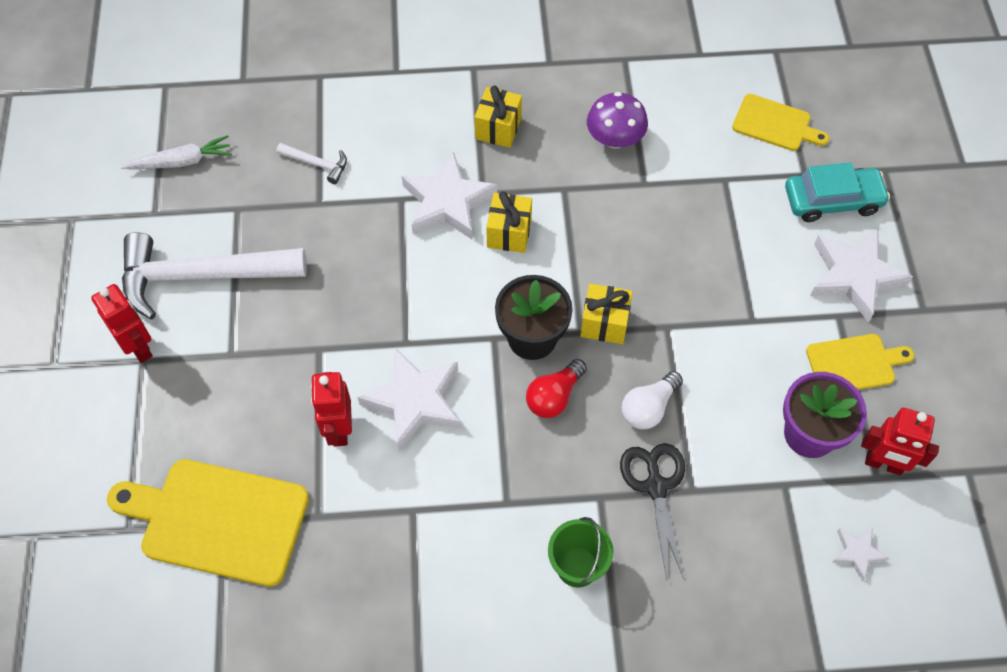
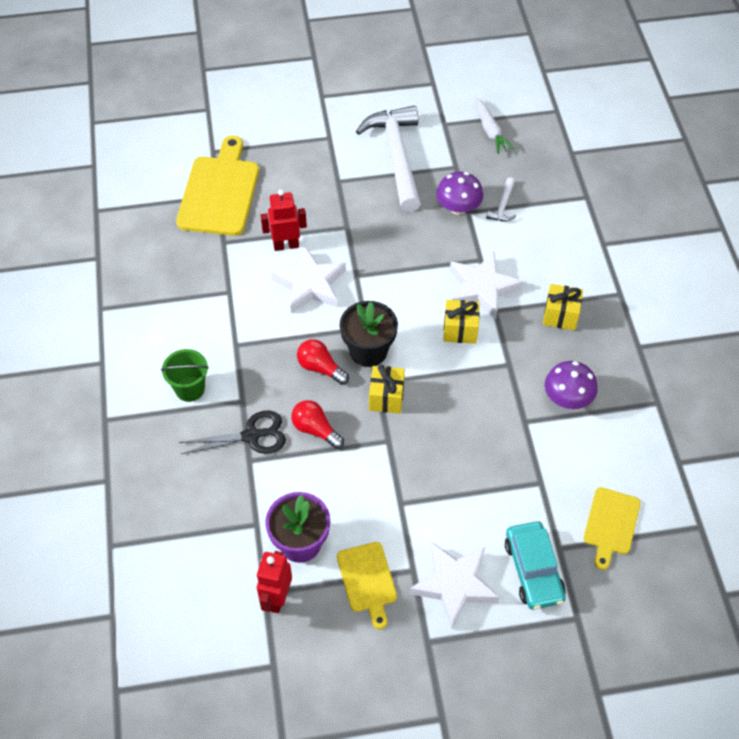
camera: 85 degrees right, 5 degrees down
(139, 347) = (339, 134): red robot -> none
(310, 213) = (458, 207): none -> purple mushroom
(648, 408) = (315, 429): white light bulb -> red light bulb
(857, 553) = (201, 574): white star -> none

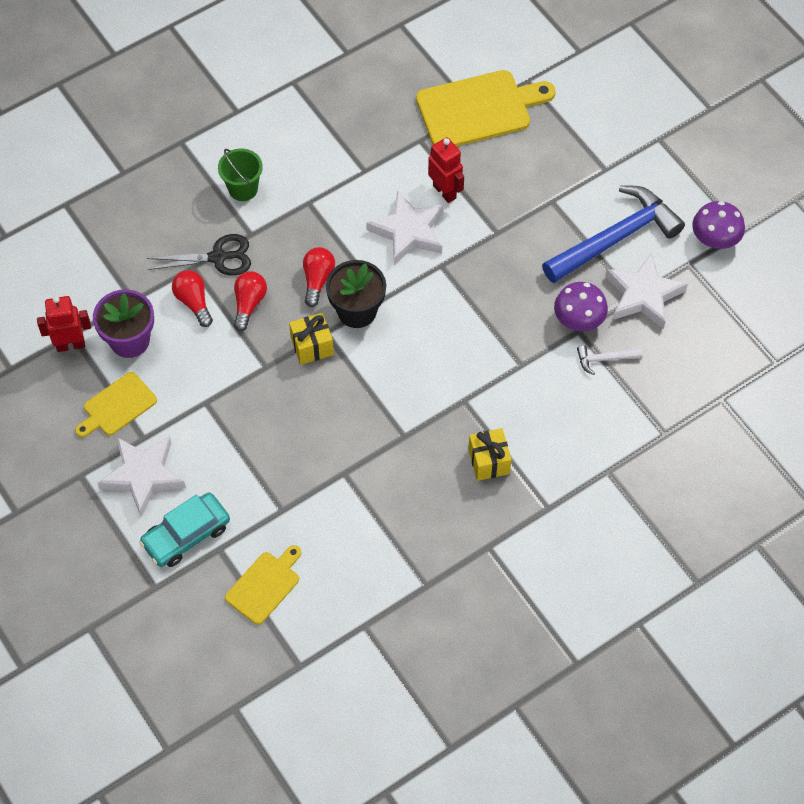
camera: 65 degrees right, 5 degrees up
(252, 436) = (218, 257): black scissors -> black scissors turned 60 degrees counterclockwise
(288, 473) = (194, 302): none -> red light bulb
(397, 156) = (615, 238): white hammer -> blue hammer
(460, 330) = (422, 378): yellow gift -> none
(482, 288) = (484, 379): white star -> white star (643, 295)
(490, 130) = (705, 309): white carrot -> none
(567, 398) = (390, 501): purple mushroom -> purple mushroom (715, 239)
(611, 524) = (264, 585): yellow cutting board -> yellow cutting board turned 135 degrees clockwise

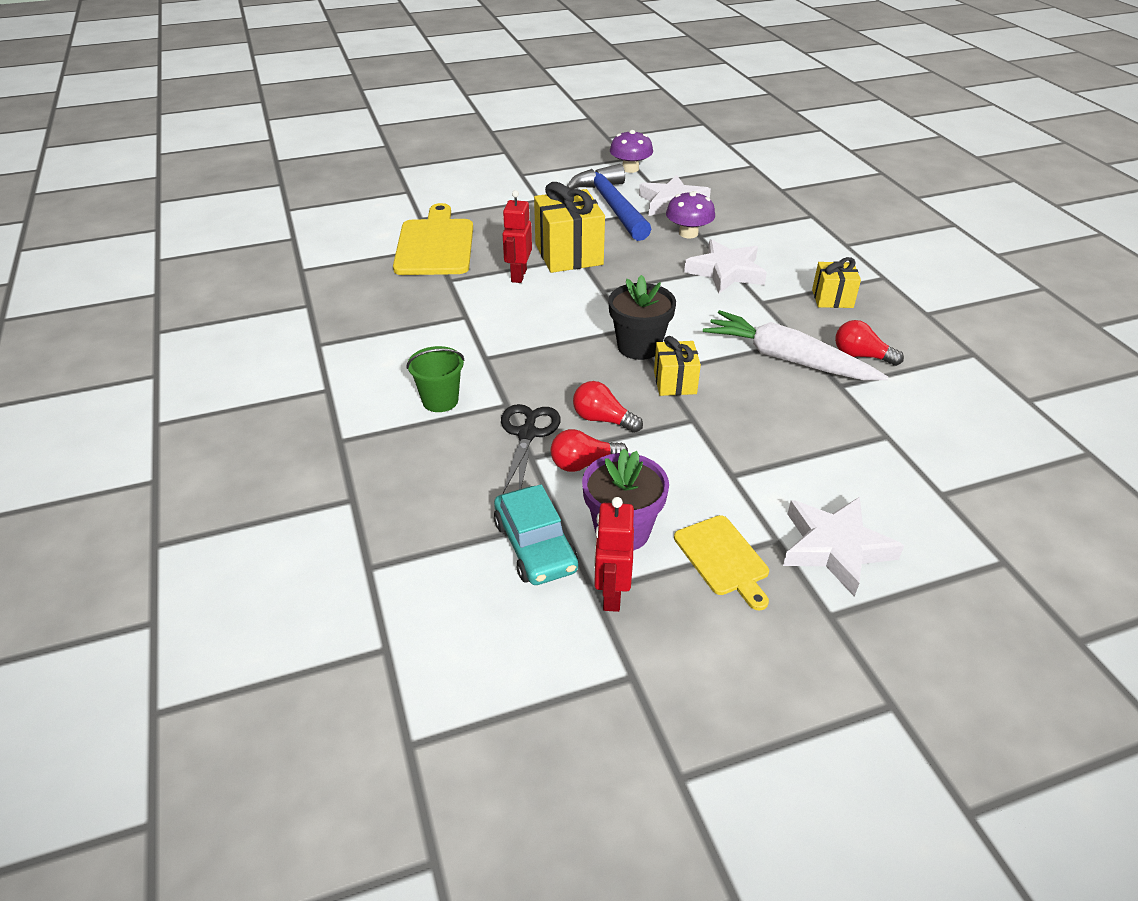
camera: 75 degrees left, 20 degrees down
(186, 535) = (924, 520): turquoise car -> turquoise car (535, 546)
(264, 585) = (988, 463): yellow cutting board -> none
(317, 280) = (589, 366): red light bulb -> red light bulb (861, 356)
(371, 429) = (787, 359): none -> white carrot
(408, 231) = (555, 302): white star -> white star (726, 272)
(445, 191) = (518, 275): red robot -> red robot turned 60 degrees counterclockwise
(498, 223) = (568, 254): none -> yellow gift
(605, 359) = (732, 228): white hammer -> none

